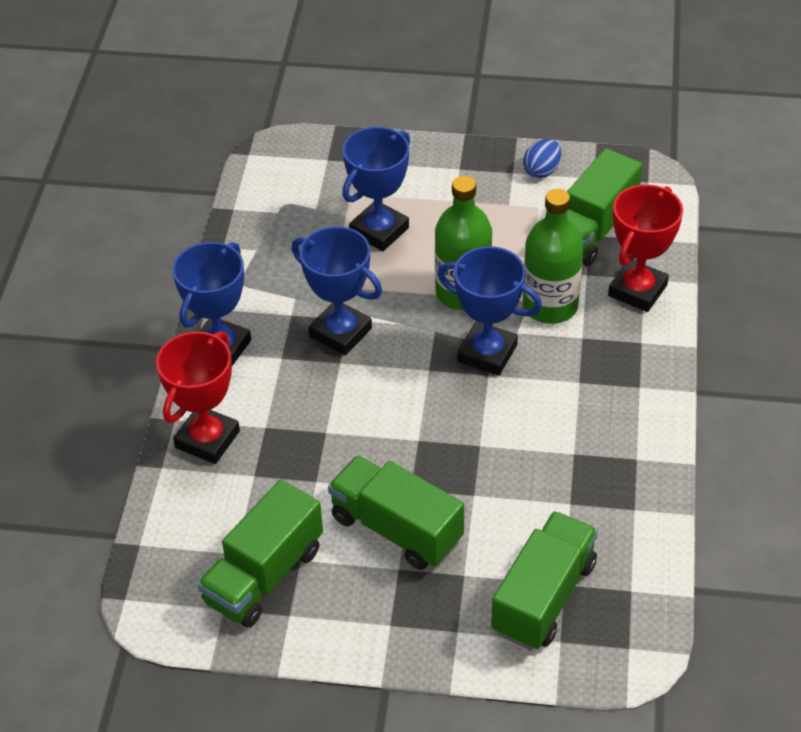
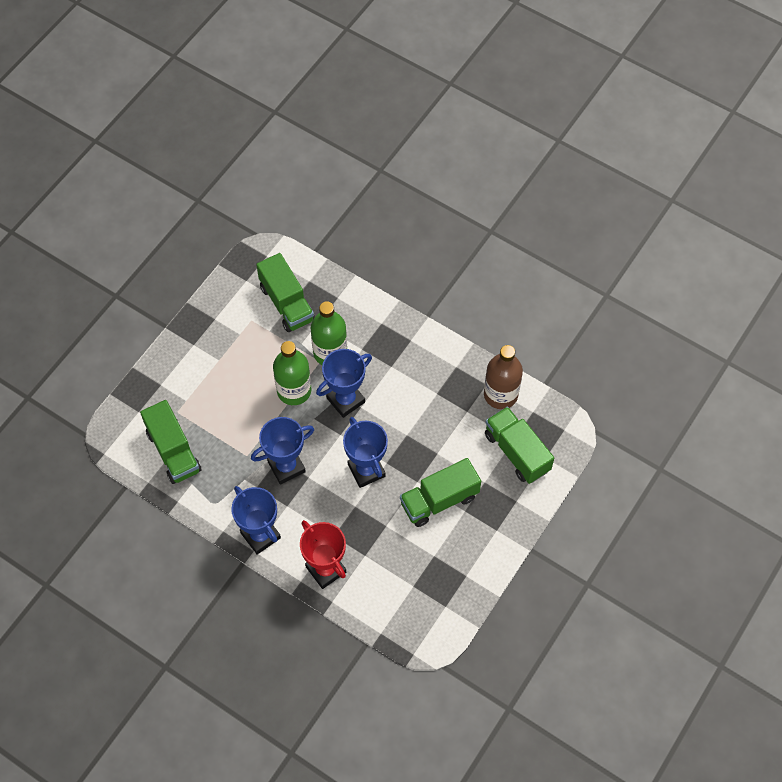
camera: 65 degrees left, 15 degrees up
(264, 575) = (435, 577): green truck -> green truck (173, 451)
(379, 231) = (218, 410): blue trophy -> blue trophy (366, 470)
(542, 171) = (223, 303): blue egg -> none
(630, 535) = (500, 394): none -> brown bottle
(637, 290) = (344, 305): red trophy -> none

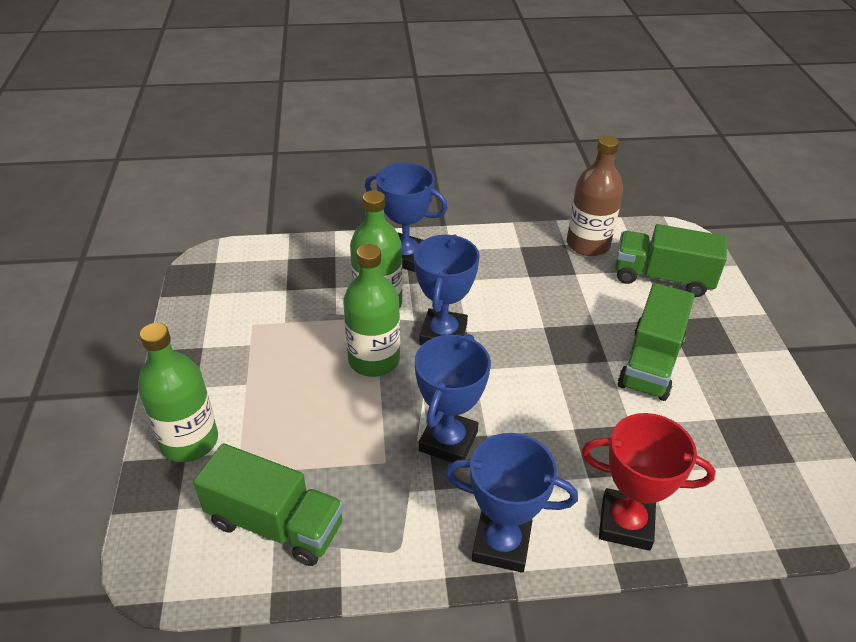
camera: 40 degrees left, 20 degrees down
(168, 377) = (189, 441): none -> green bottle
(287, 303) = (281, 288): green truck -> none
(366, 470) = (543, 384): blue trophy -> blue trophy (406, 256)

